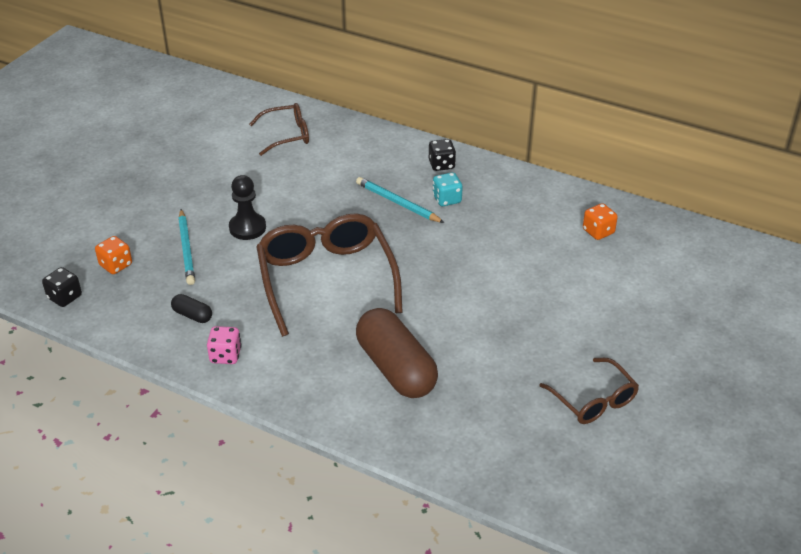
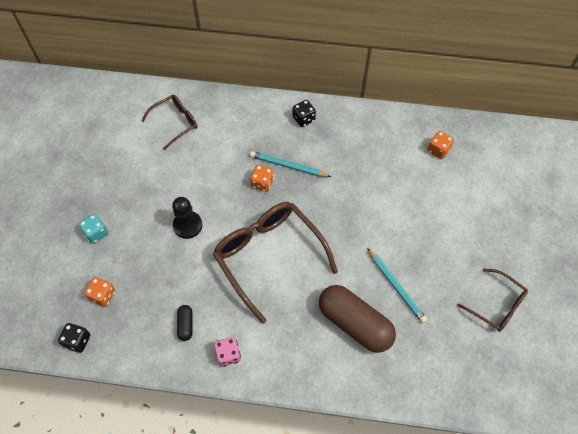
camera: 20 degrees left, 20 degrees up
(186, 249) = (151, 262): turquoise pencil -> turquoise pencil (396, 287)
(192, 315) = (185, 325): black capsule -> black capsule turned 75 degrees clockwise
(357, 211) = (262, 183): none -> orange dice
(447, 199) = (322, 152): turquoise dice -> turquoise dice (96, 233)

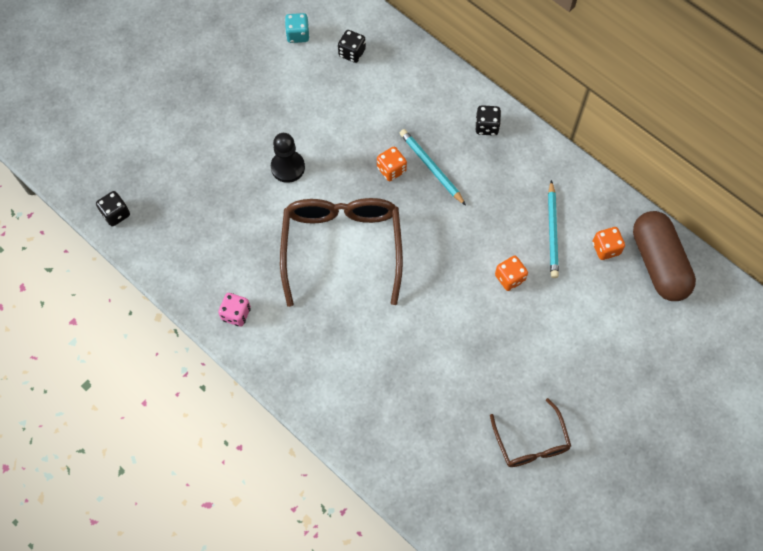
camera: 35 degrees right, 5 degrees up
(96, 233) = (199, 122): turquoise dice -> turquoise dice (298, 35)
(103, 295) = (165, 186): orange dice -> orange dice (509, 278)
(175, 123) = (352, 53): brown glasses -> black dice
(185, 325) = (218, 261): black capsule -> none
(354, 323) = (374, 364): brown capsule -> brown capsule (658, 263)
(396, 287) = (443, 357): turquoise pencil -> turquoise pencil (552, 232)

